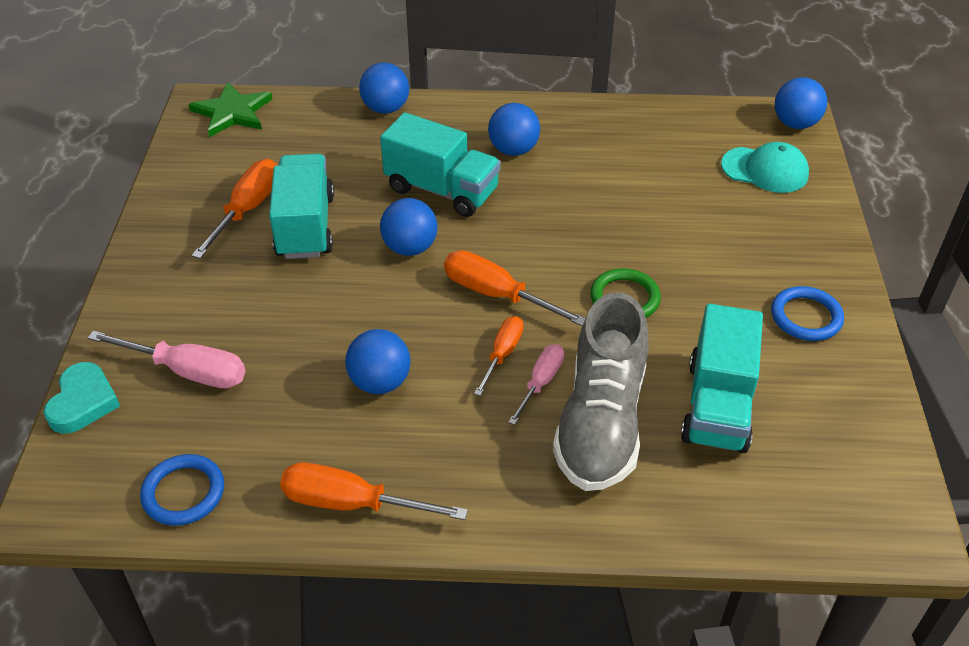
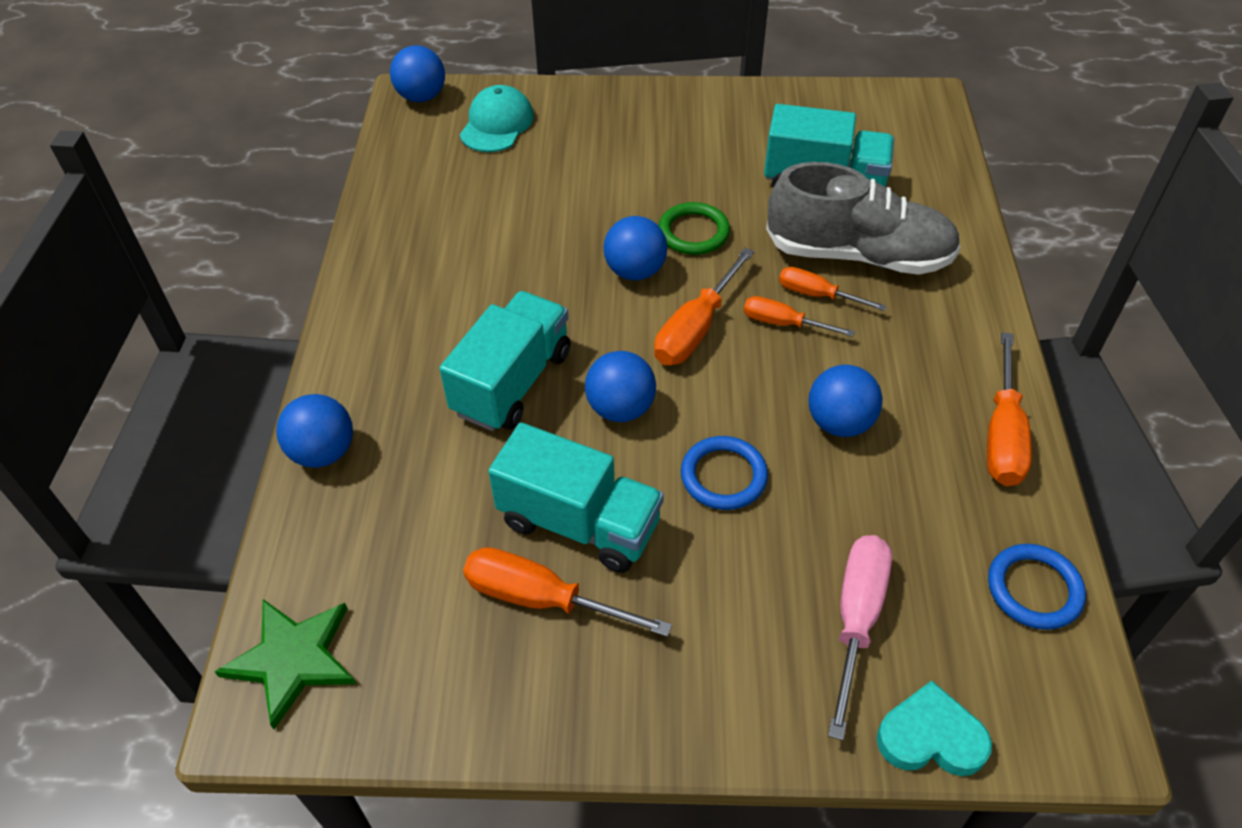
camera: 90 degrees left, 5 degrees up
(305, 226) = (579, 523): turquoise truck -> turquoise truck turned 150 degrees counterclockwise
(513, 150) = (438, 316): blue ball -> blue ball (635, 271)
(540, 382) = (817, 295): pink screwdriver -> orange screwdriver
(806, 317) = (708, 121): blue ring -> blue ring (723, 476)

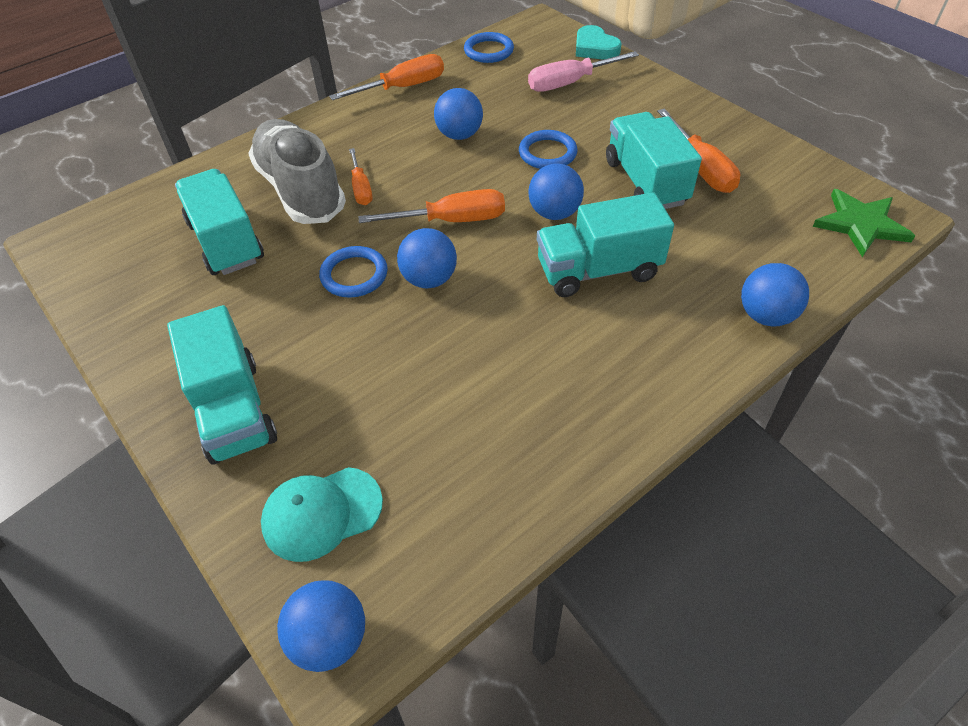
camera: 130 degrees left, 0 degrees up
(624, 121) = (234, 410): none -> turquoise truck
(693, 232) = (354, 275): green ring -> blue ring
(783, 323) = (404, 189): orange screwdriver -> none

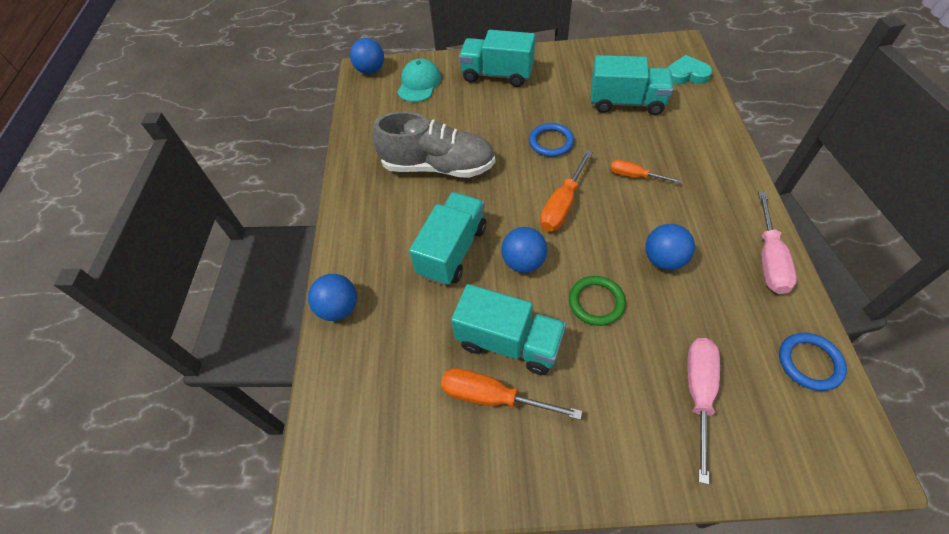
camera: 130 degrees right, 5 degrees up
(300, 190) = (656, 147): grey shoe -> grey shoe (438, 166)
(402, 88) = (769, 258): orange screwdriver -> pink screwdriver
(429, 279) = (518, 170): blue ball -> none
(547, 153) = (596, 302): blue ring -> green ring
(595, 48) = (762, 473): turquoise heart -> turquoise heart (686, 74)
(860, 224) = (337, 454): green star -> none

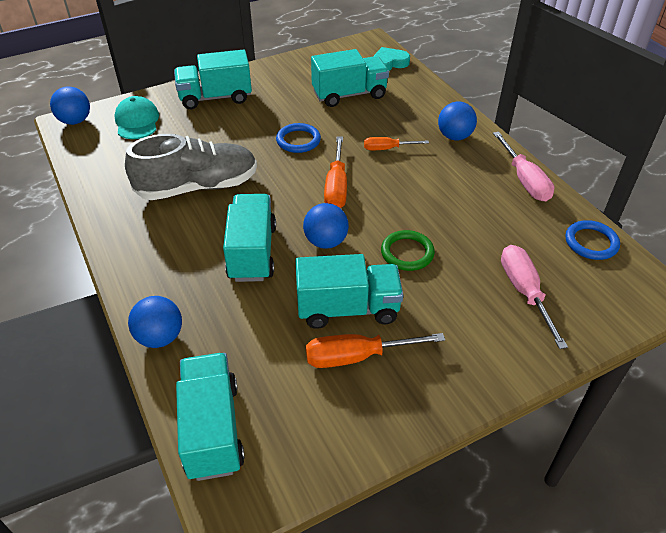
camera: 30 degrees left, 10 degrees down
(337, 416) = (212, 429): none -> turquoise truck
(664, 259) = (445, 204): blue ball -> blue ball (454, 136)

